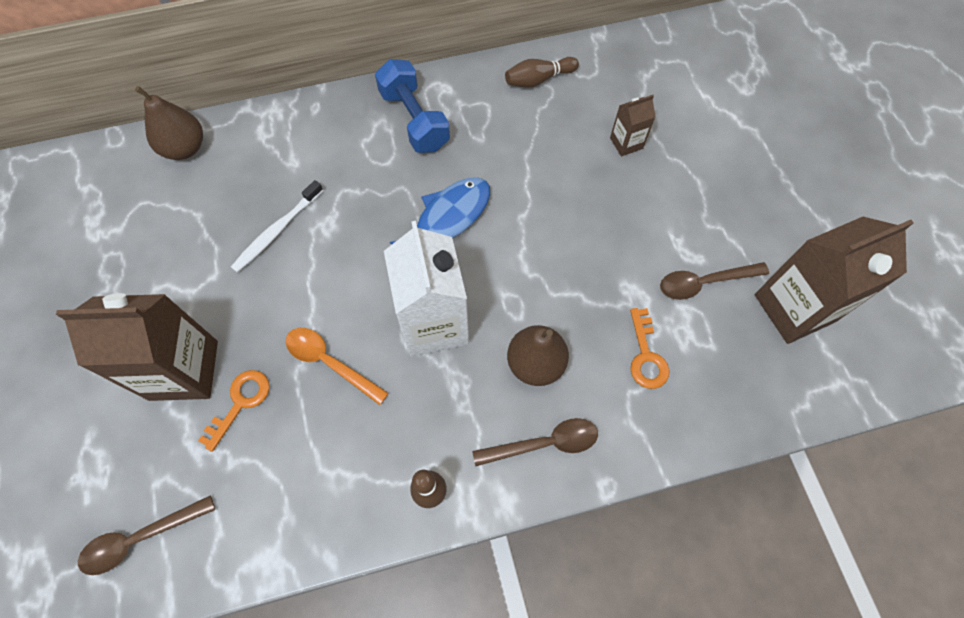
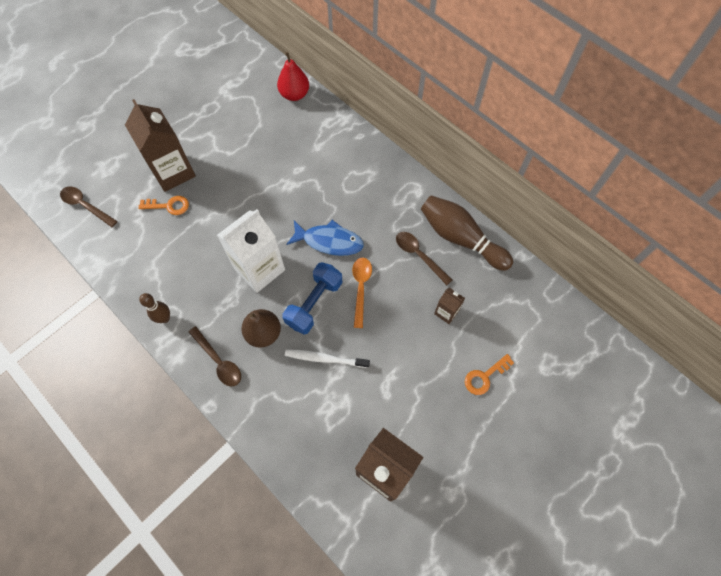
camera: 60 degrees right, 0 degrees up
(185, 148) = (294, 94): brown pear -> red pear
(276, 231) = (271, 164): white toothbrush -> white toothbrush (324, 358)
(330, 362) = (210, 232): orange spoon -> orange spoon (361, 288)
(414, 120) = (384, 188): blue dumbbell -> blue dumbbell (314, 303)
(538, 79) = (460, 238): brown bowling pin -> brown bowling pin, size x1.86
(646, 355) = (301, 392): orange key -> orange key (485, 376)
(704, 282) = (371, 405): brown spoon -> brown spoon (419, 255)

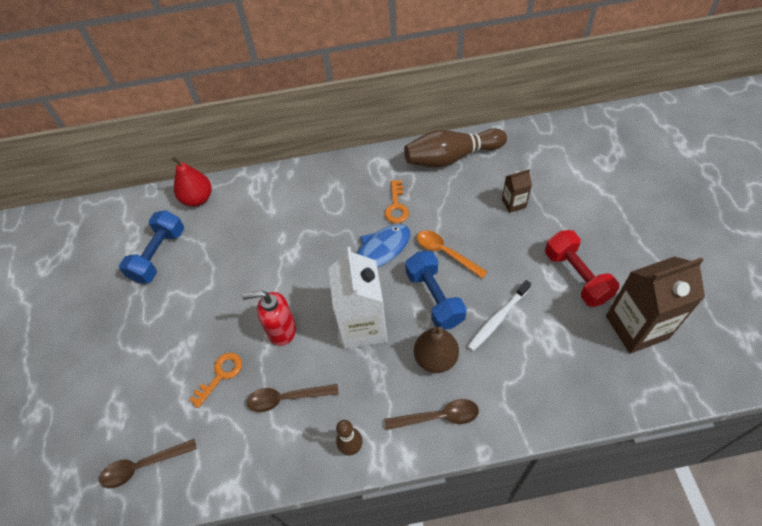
camera: 50 degrees left, 10 degrees down
(173, 172) = (183, 350): brown carton -> none
(223, 219) = (281, 330): none -> red soap dispenser
(233, 106) = (159, 255): none -> blue dumbbell
(404, 399) = (576, 276): none -> red dumbbell
(419, 255) = (446, 193): brown spoon -> brown spoon (286, 398)
(485, 376) = (590, 209): orange key -> orange key (396, 206)

